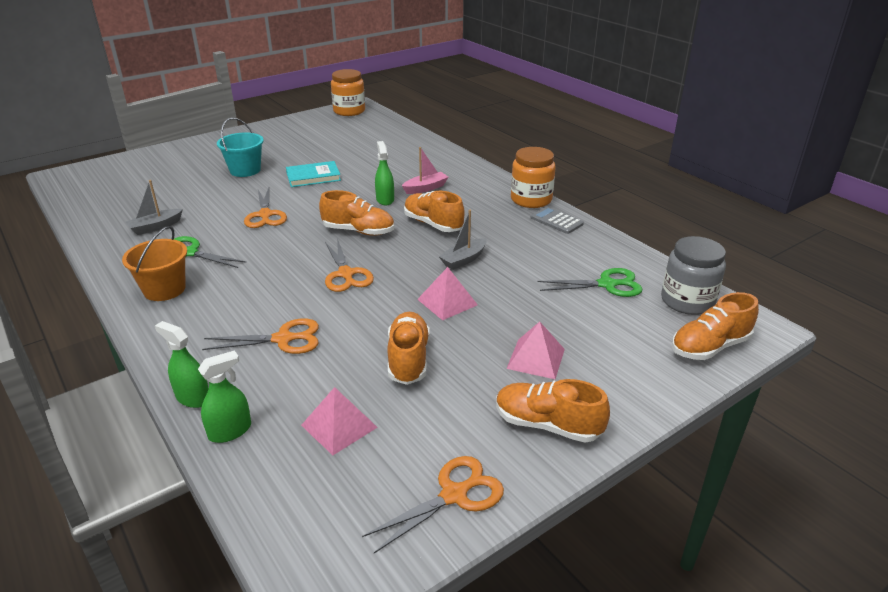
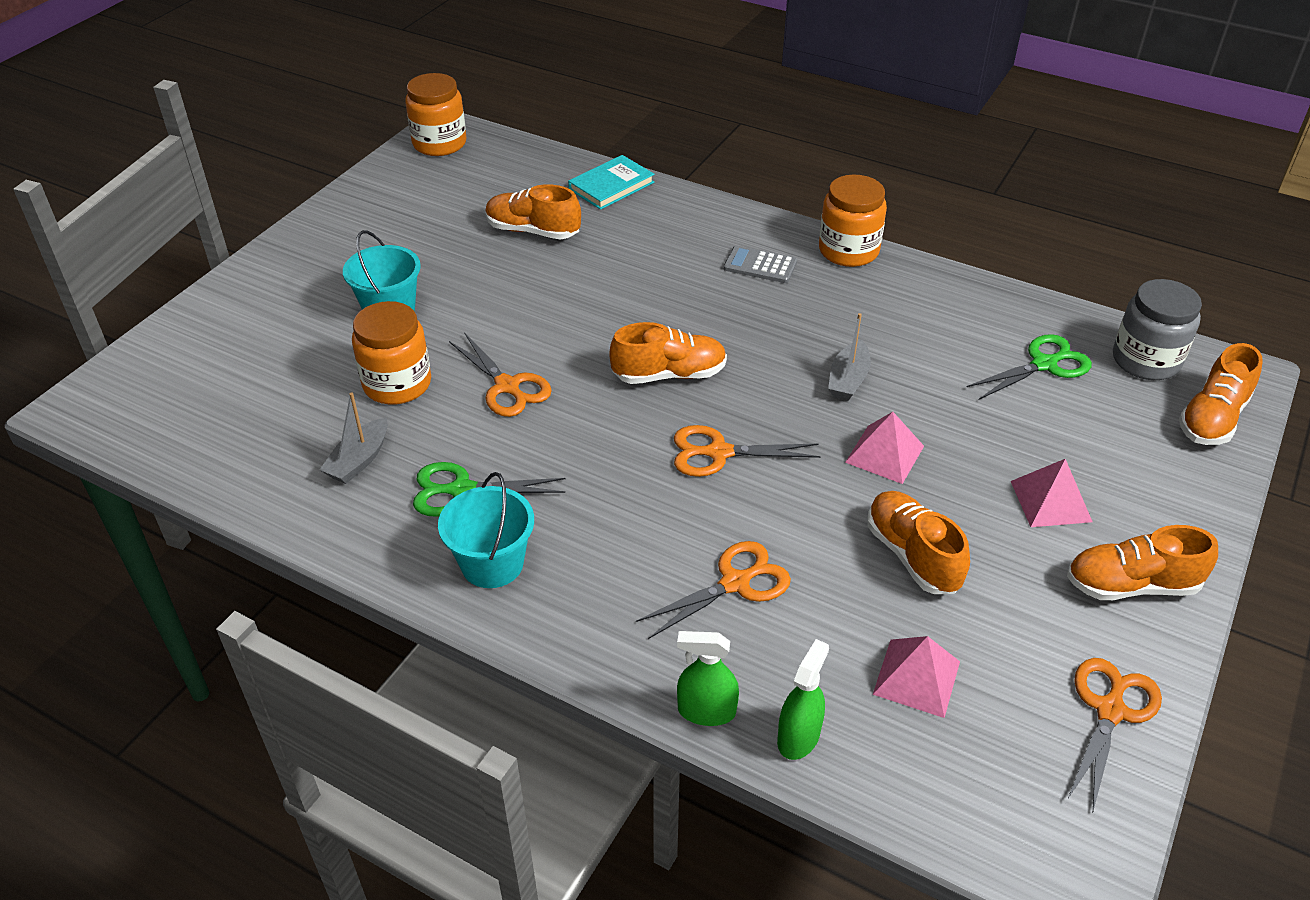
camera: 25 degrees left, 10 degrees up
(164, 289) = (492, 564): orange bucket -> turquoise bucket
(212, 201) = (397, 384): none -> orange jar
(313, 177) = (510, 293): turquoise book -> turquoise book (611, 186)
(346, 274) = (719, 453): orange scissors -> orange scissors turned 135 degrees clockwise
(385, 199) = (654, 307): green spray bottle -> none
(425, 188) = (692, 270): pink boat -> none
(433, 224) = (758, 332): orange shoe -> orange shoe (533, 231)
(556, 221) = (908, 279): grey calculator -> grey calculator (760, 265)

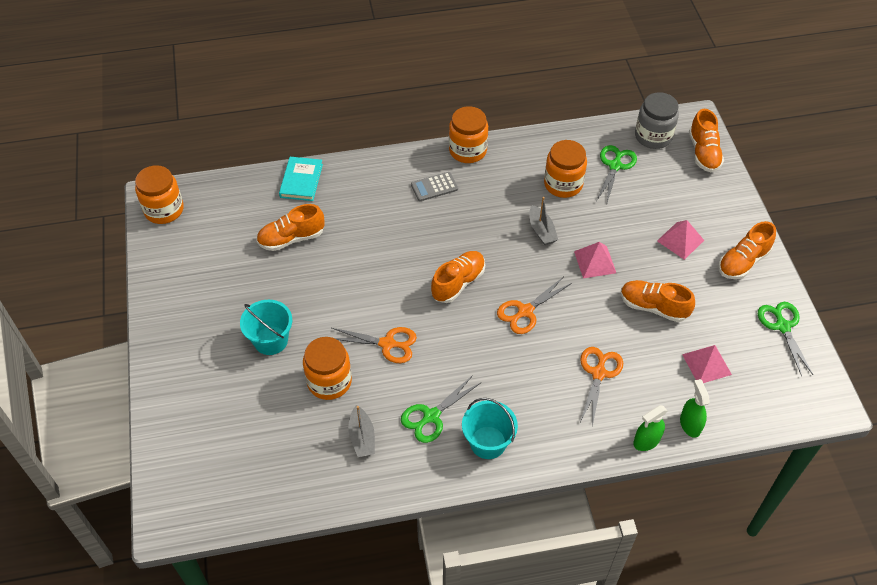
camera: 40 degrees left, 10 degrees up
(940, 346) = (563, 184): none -> orange jar
(1110, 711) = (782, 326): orange scissors -> green scissors

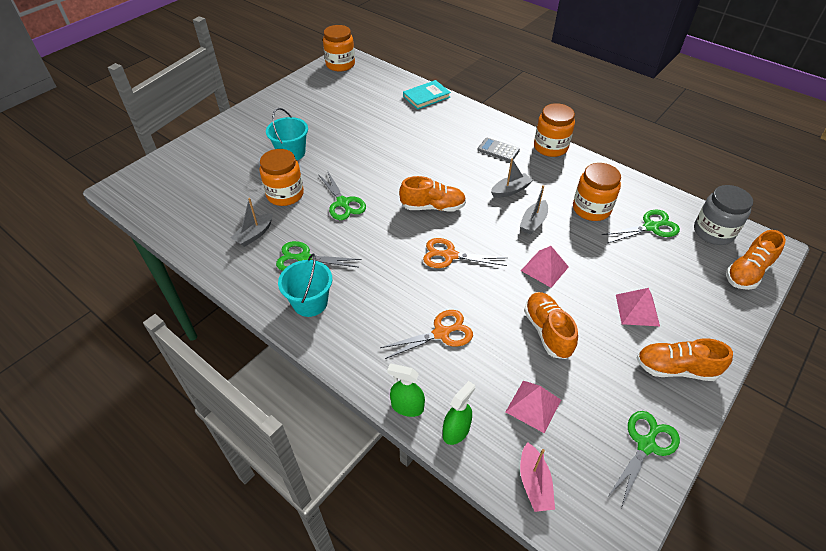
camera: 50 degrees right, 5 degrees down
(291, 238) = (378, 117): orange shoe -> none
(387, 344) = (343, 203): orange scissors -> green scissors
(491, 217) = (510, 190): none -> grey boat
(762, 408) = (534, 483): none -> pink boat

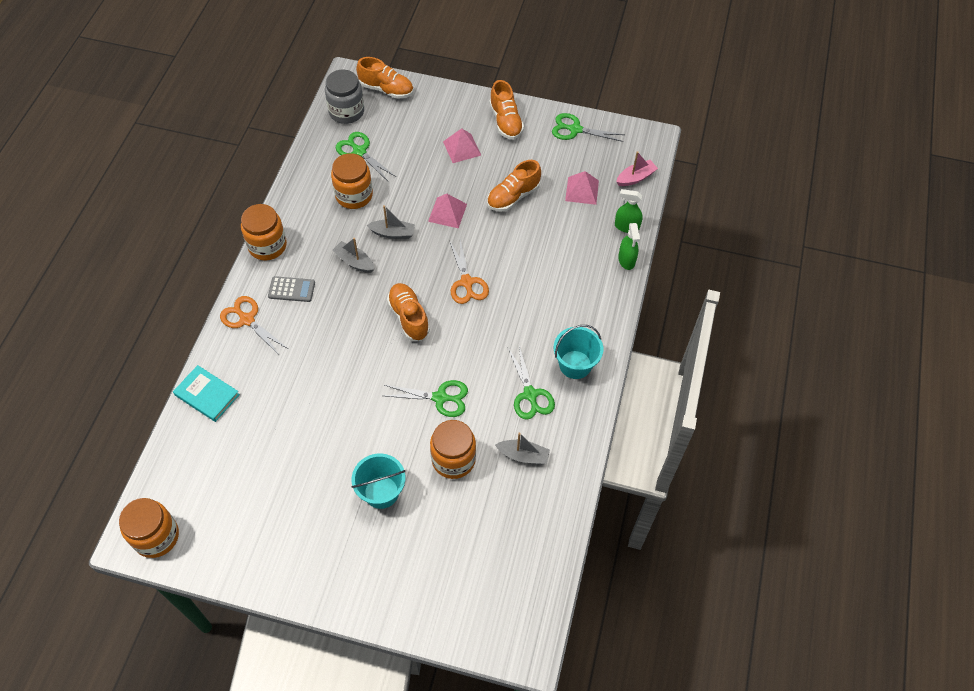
camera: 115 degrees left, 10 degrees up
(343, 203) = (440, 398): green scissors -> green scissors turned 60 degrees clockwise
(441, 333) = (553, 261): orange scissors -> orange scissors (247, 320)
(498, 150) = (291, 289): grey calculator -> grey calculator turned 90 degrees counterclockwise

